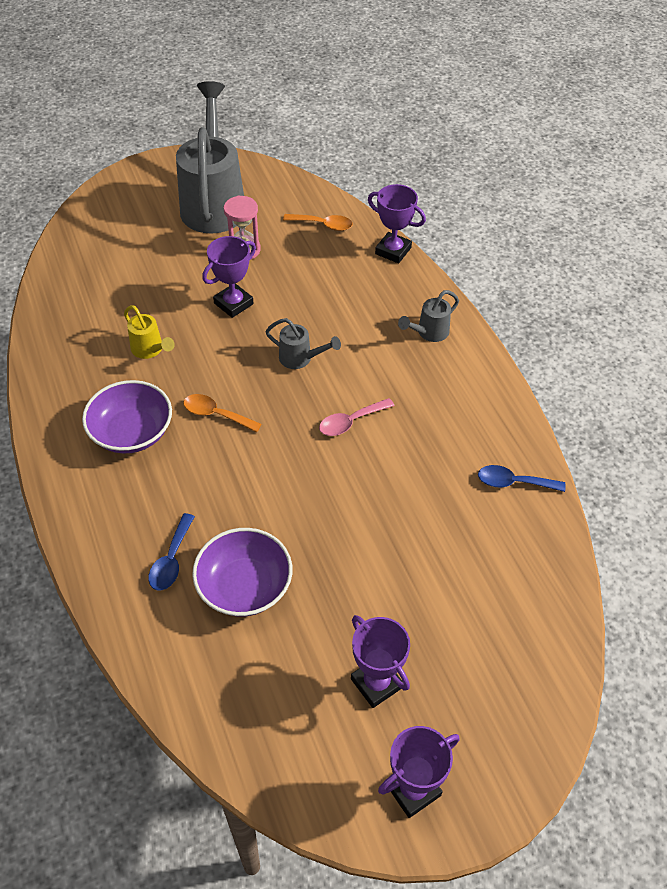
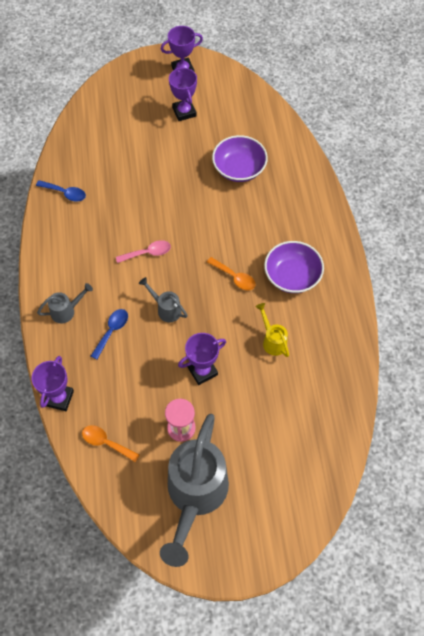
camera: 165 degrees left, 10 degrees up
(171, 560) = (277, 190): blue spoon -> blue spoon (112, 331)
(393, 251) = (59, 398): purple trophy -> purple trophy turned 60 degrees clockwise

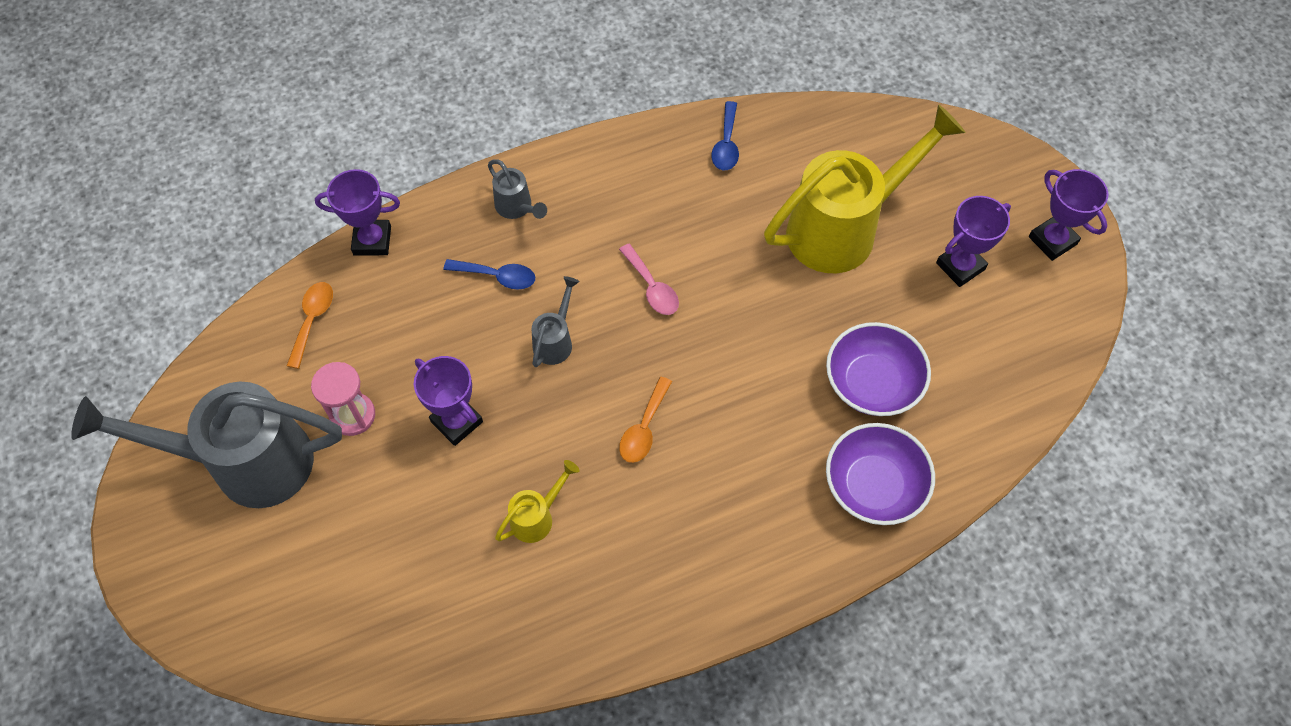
camera: 75 degrees right, 0 degrees up
(142, 154) = (844, 228): none -> yellow watering can
(292, 276) = (674, 522): purple bowl -> purple bowl (874, 485)

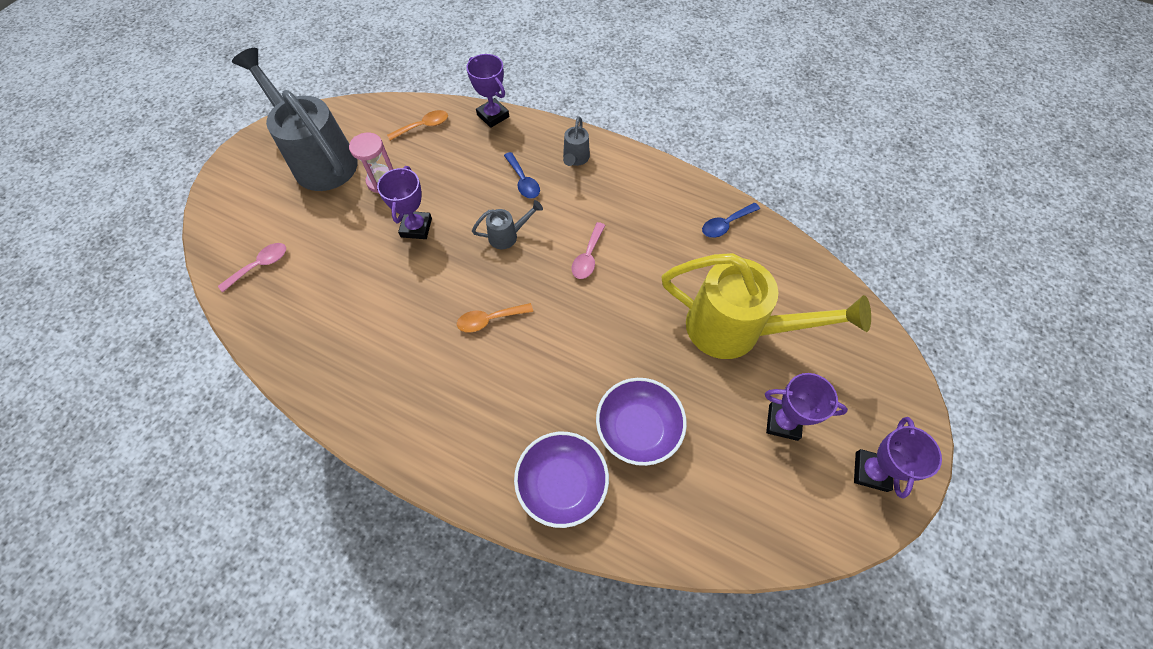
camera: 50 degrees right, 0 degrees up
(350, 620) = (260, 266): none -> pink spoon
(537, 517) = (387, 307): yellow watering can -> none

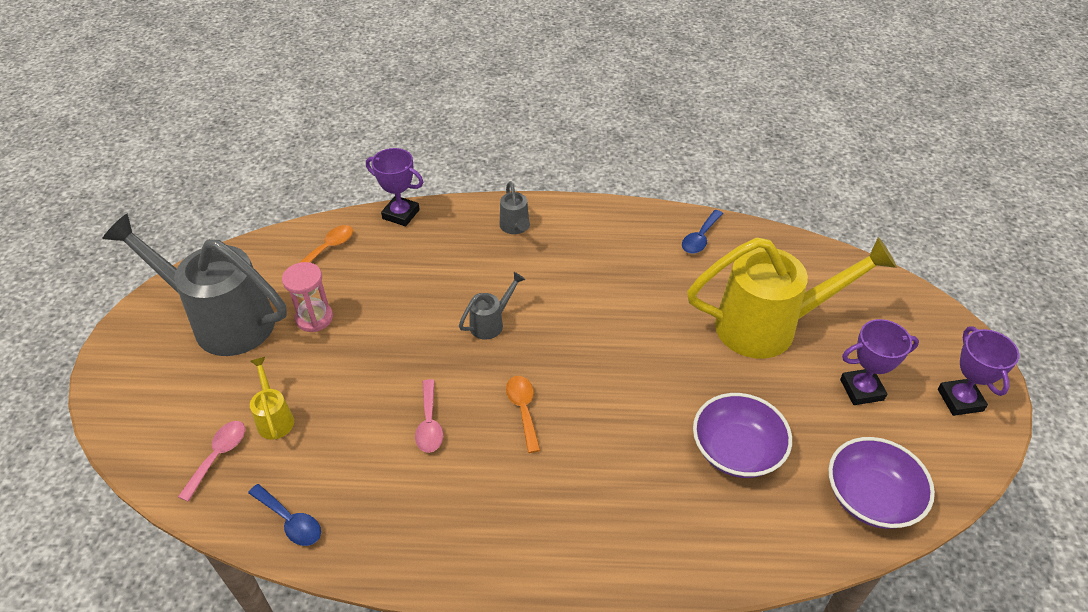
camera: 25 degrees left, 15 degrees down
(312, 251) = (274, 418): none -> yellow watering can
(416, 227) = (384, 350): purple trophy -> none
(489, 320) = (523, 410): orange spoon -> orange spoon turned 120 degrees clockwise
(523, 181) = (474, 266): blue spoon -> blue spoon (290, 521)
(562, 484) = (697, 533): purple bowl -> purple bowl (871, 497)
(588, 257) = (587, 313): pink spoon -> pink spoon (429, 424)

